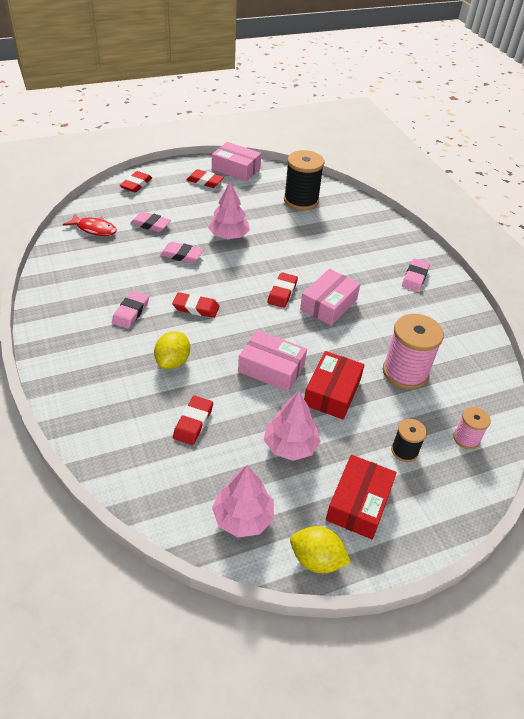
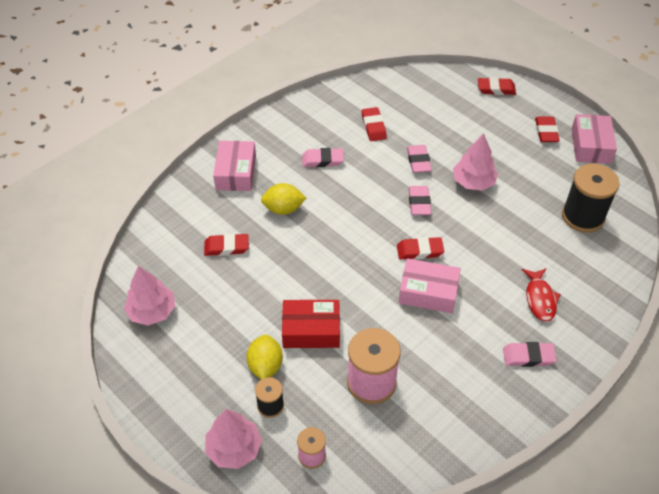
camera: 70 degrees right, 5 degrees up
(94, 229) = (409, 92): red fish -> red fish (540, 299)
(150, 224) = (445, 123): pink eraser -> pink eraser (419, 203)
(196, 308) = (356, 198): red eraser -> red eraser (373, 126)
(271, 368) = (314, 276): pink box -> pink box (236, 172)
(290, 445) = (235, 318): pink tree -> pink tree (234, 448)
(316, 559) = (133, 371): yellow lemon -> yellow lemon (265, 366)
(359, 503) = (197, 385): red box -> none

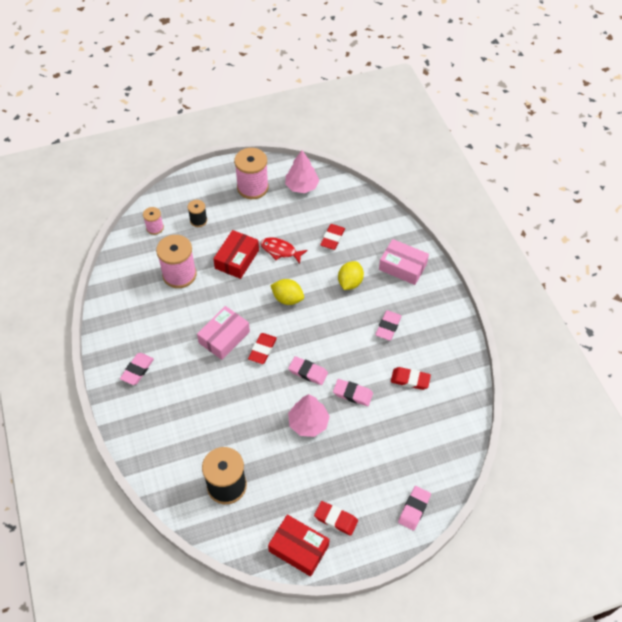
camera: 115 degrees right, 5 degrees up
(179, 367) = (252, 187): none -> pink spool
(234, 448) = (183, 196): pink tree -> none
(265, 366) = (226, 227): yellow lemon -> yellow lemon (287, 299)
(496, 89) = (414, 509): red eraser -> pink eraser
(540, 299) = (174, 405): red fish -> red fish (280, 251)
(590, 146) = (298, 548): pink box -> red box

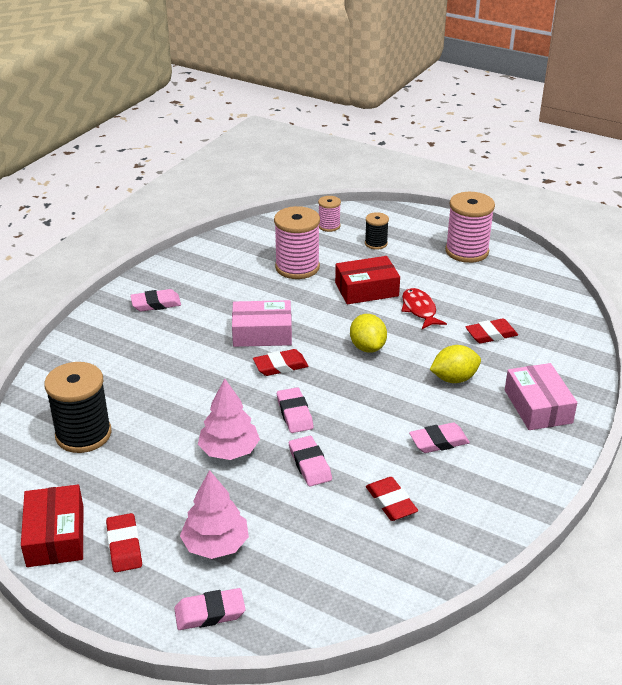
camera: 50 degrees right, 20 degrees down
(301, 186) = (521, 278): pink tree -> pink tree (215, 544)

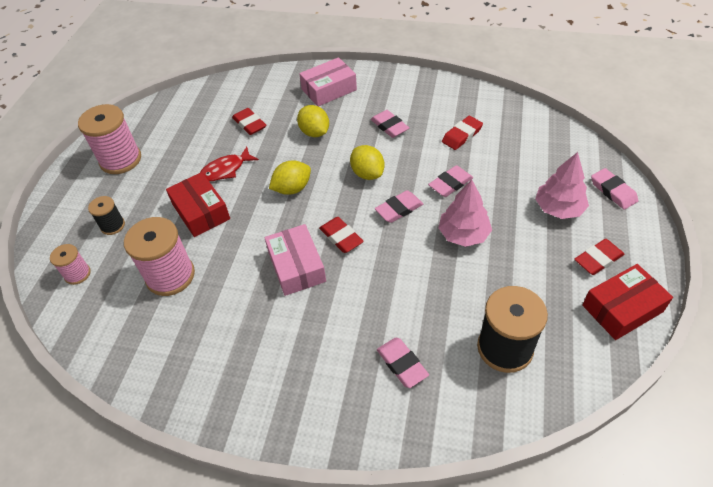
camera: 105 degrees left, 15 degrees up
(156, 304) = (273, 382): pink eraser -> pink eraser (402, 364)
(362, 403) = (367, 173): none -> yellow lemon

